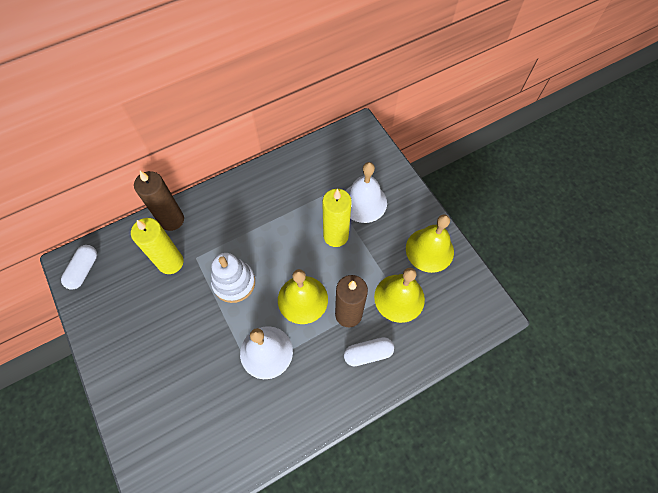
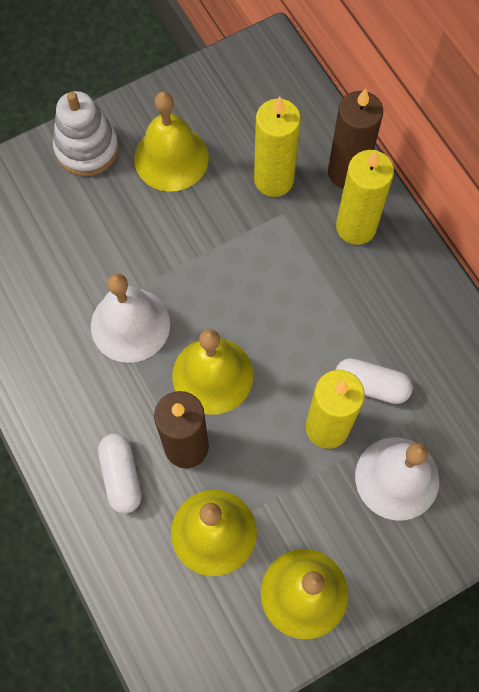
camera: 90 degrees right, 5 degrees up
(84, 270) = (260, 69): white capsule -> white capsule (371, 385)
(144, 328) = (171, 158): none -> yellow bell
(210, 216) = (356, 227): none -> yellow candle
(234, 282) = (241, 272): white stacking toy -> white stacking toy (87, 148)

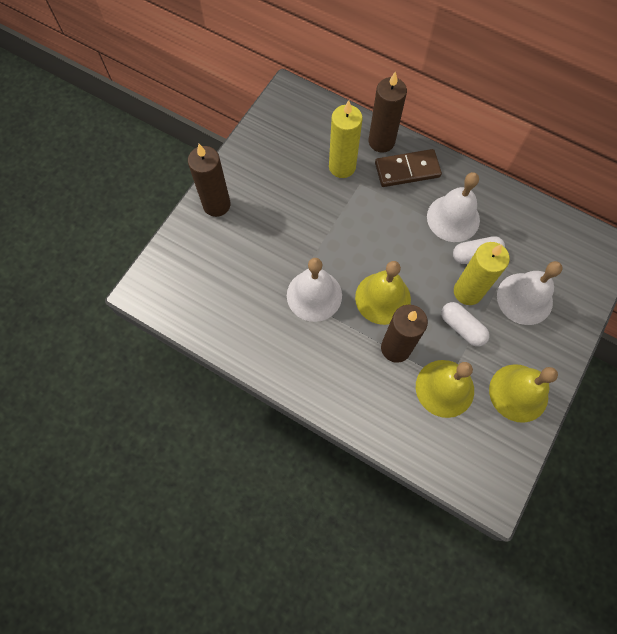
camera: 30 degrees left, 0 degrees up
(87, 148) = (216, 205): white stacking toy -> brown candle
(121, 476) = (369, 387): white capsule -> white capsule (462, 327)
(171, 158) = (272, 184): yellow bell -> none
(356, 227) = (407, 170): yellow candle -> brown domino
(374, 322) = (453, 218): none -> white bell

